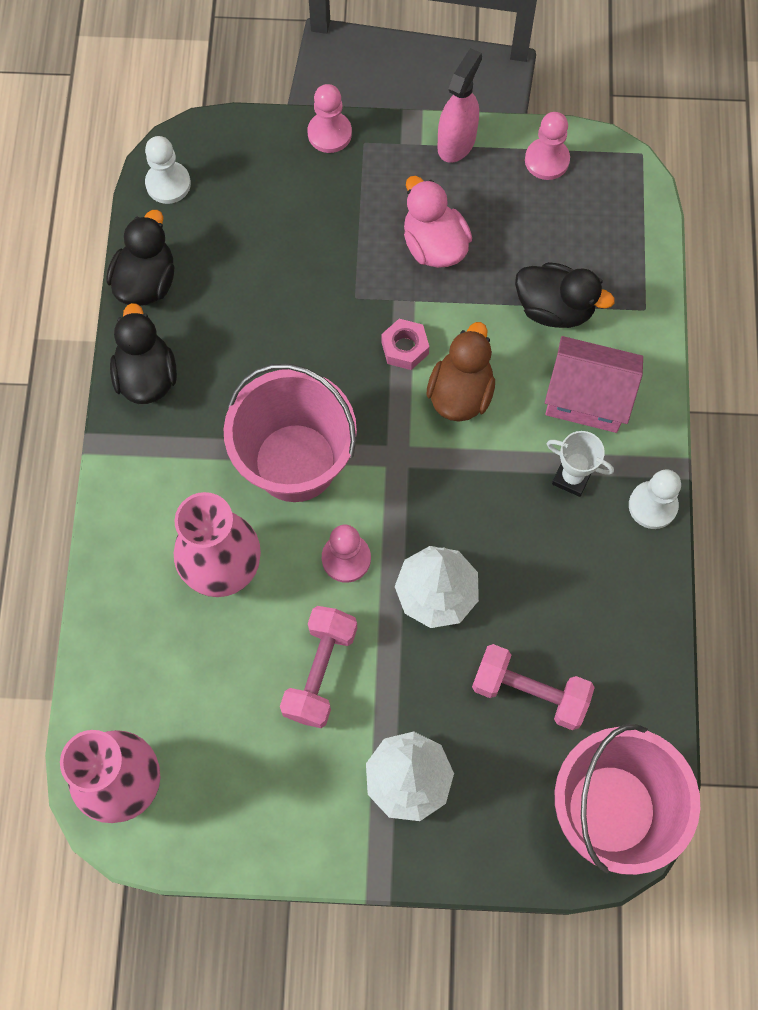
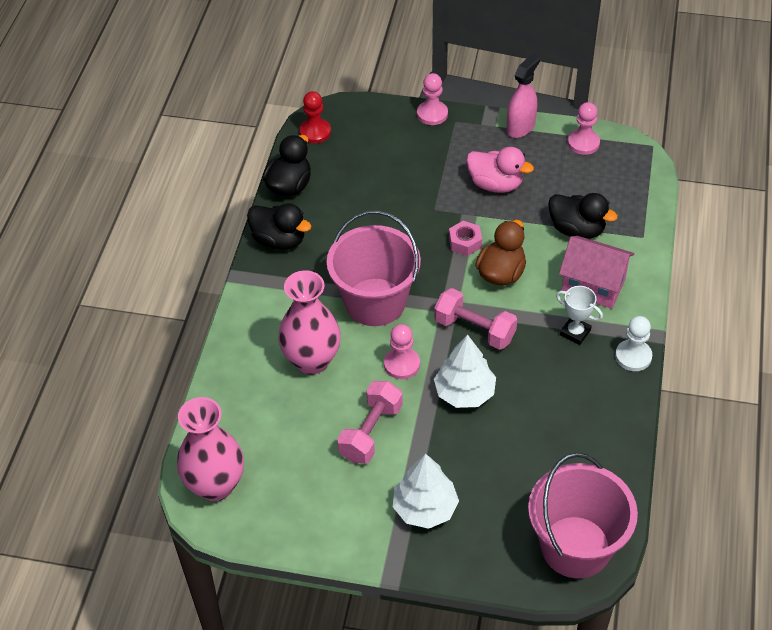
camera: 10 degrees right, 20 degrees down
(147, 376) = (279, 240): black duck -> black duck turned 120 degrees clockwise
(168, 184) = (315, 132): white pawn -> red pawn
(434, 245) = (495, 184): pink duck -> pink duck turned 135 degrees clockwise
(529, 692) = (524, 463): pink dumbbell -> pink dumbbell (474, 330)

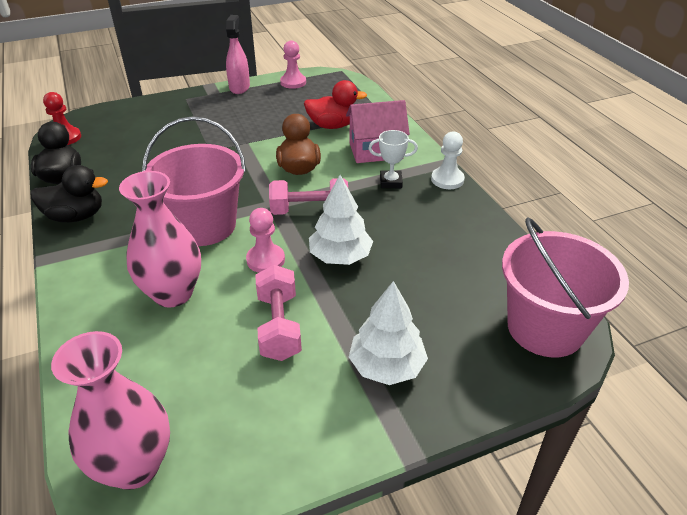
camera: 35 degrees left, 10 degrees down
(432, 114) = (163, 100): pink pawn -> none
(465, 242) = (252, 160): pink nut -> none
(495, 184) = (247, 121): pink duck -> none
(577, 230) = (332, 125): black duck -> red duck

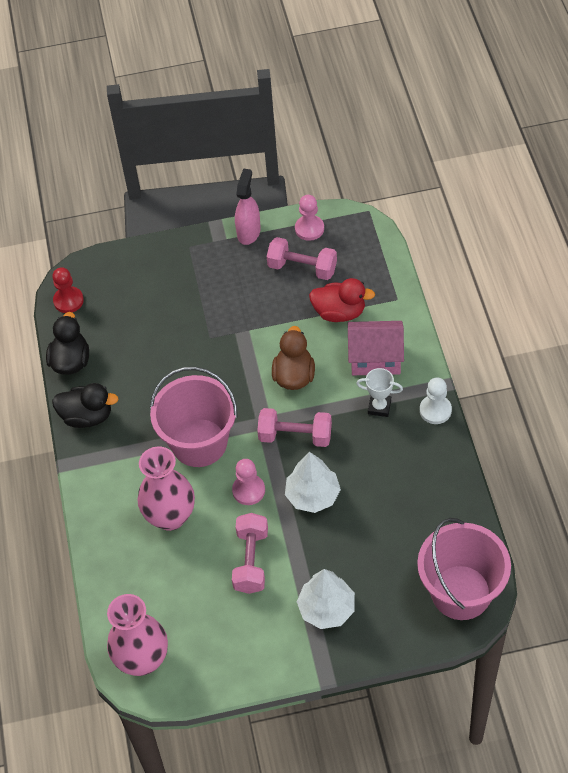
camera: 15 degrees right, 15 degrees up
(291, 103) = (302, 268): none -> pink dumbbell

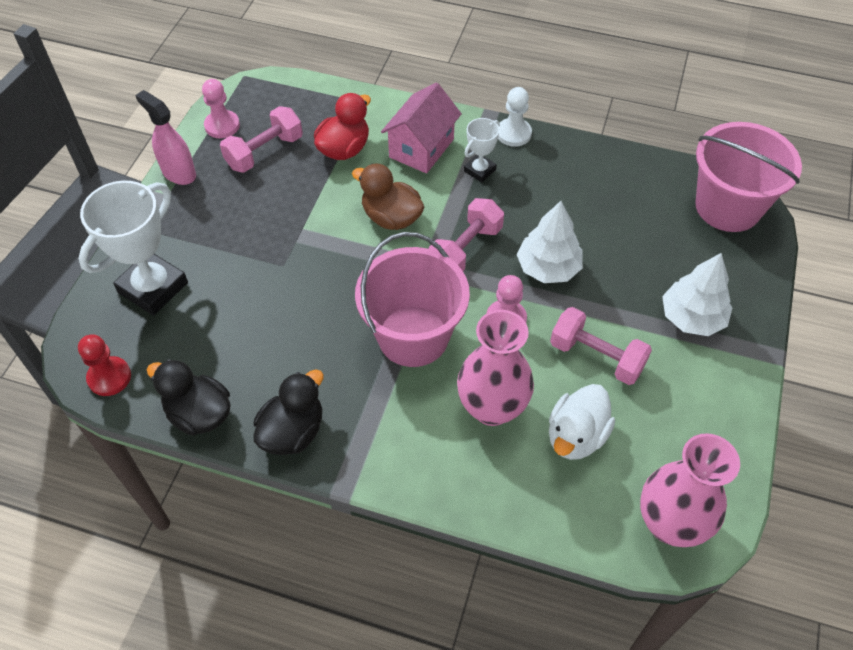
camera: 65 degrees left, 0 degrees up
(146, 279) = (153, 287): none -> white trophy
(177, 576) = (576, 436): none -> white duck

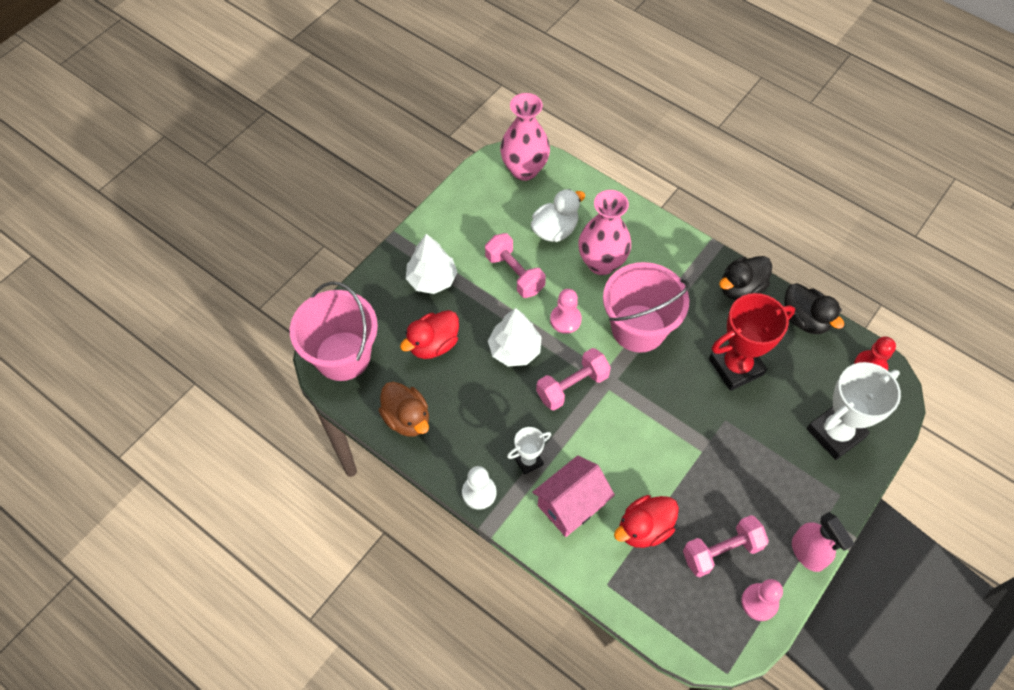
camera: 160 degrees left, 5 degrees up
(281, 326) = (736, 367): none -> red trophy
(391, 217) = (623, 437): brown duck -> brown duck (407, 418)
(641, 246) = (433, 344): none -> red duck

